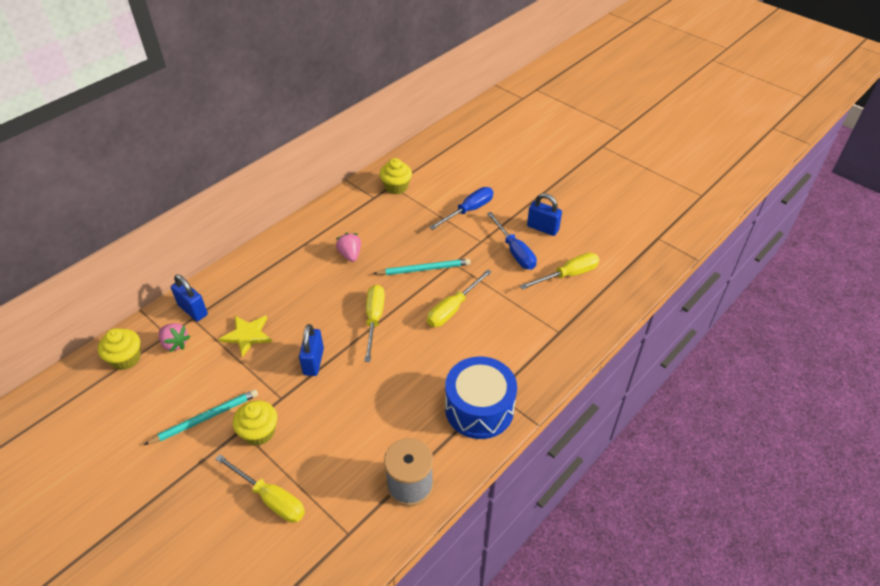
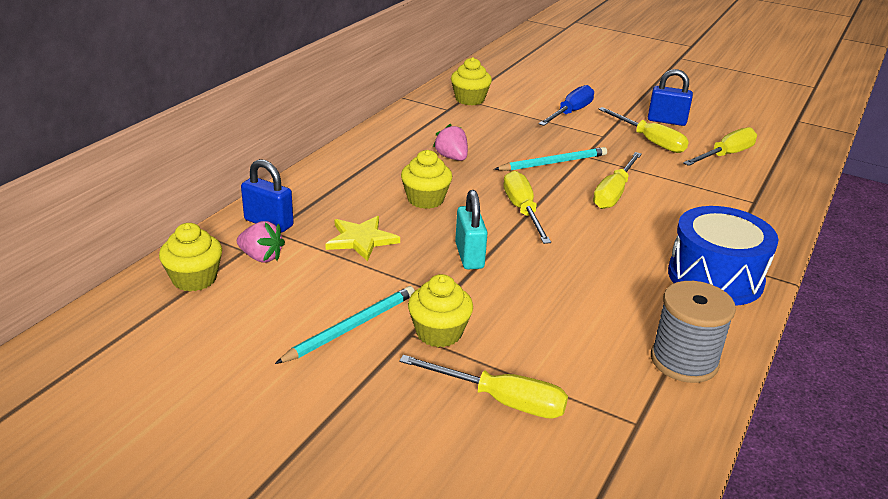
camera: 15 degrees left, 15 degrees down
(310, 299) = (425, 199): none -> yellow cupcake
(313, 362) = (469, 256): blue padlock -> turquoise padlock
(514, 251) = (650, 141): blue screwdriver -> yellow screwdriver

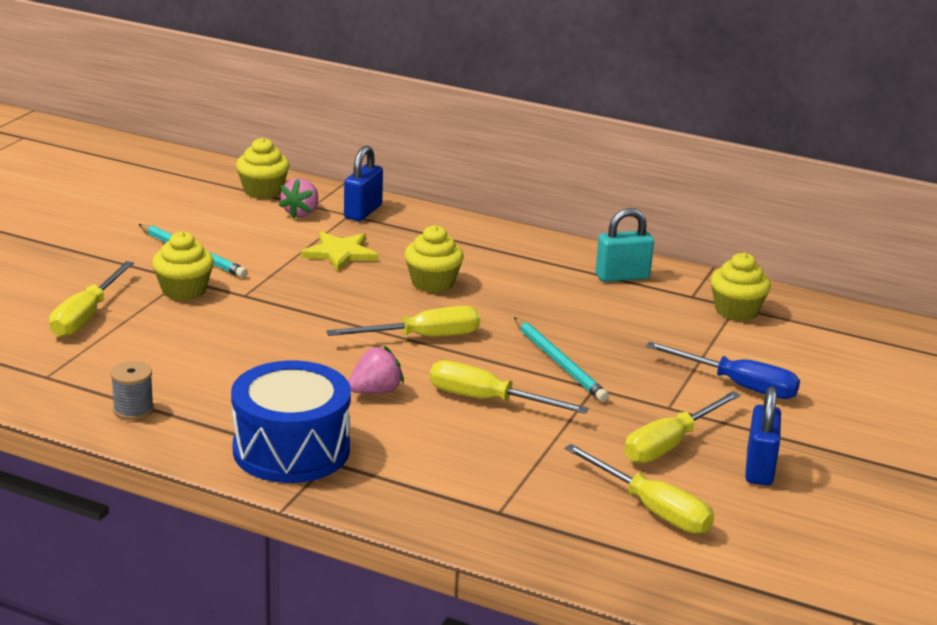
camera: 85 degrees right, 5 degrees down
(452, 157) = (544, 298): pink strawberry -> pink strawberry (375, 391)
(469, 256) = (317, 306): turquoise padlock -> turquoise padlock (622, 277)
(684, 361) = (133, 410): grey spool -> grey spool, size x0.57

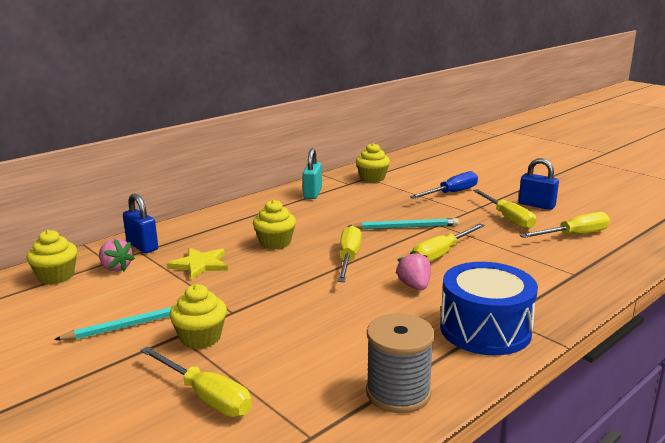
camera: 65 degrees left, 5 degrees down
(133, 410) = (398, 393): grey spool -> grey spool, size x1.76

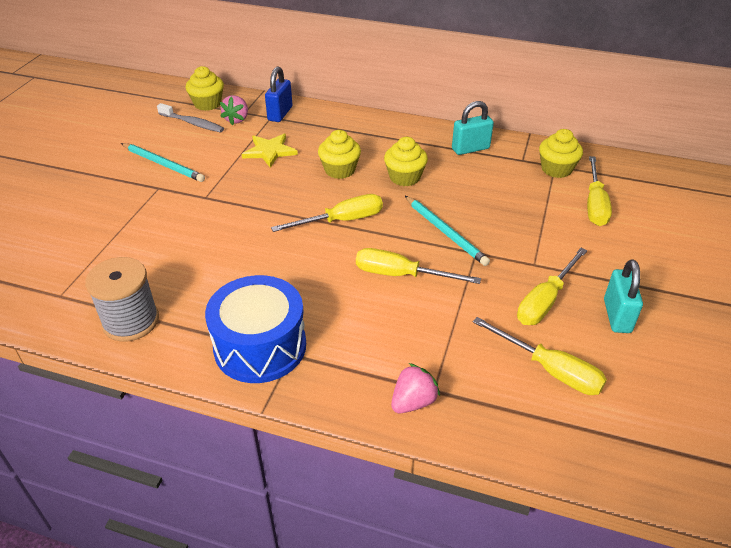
camera: 60 degrees right, 20 degrees up
(81, 292) = (192, 123): none -> grey toothbrush
(200, 338) = (160, 198): yellow cupcake -> yellow cupcake (404, 177)
(206, 397) = (88, 232): yellow screwdriver -> yellow screwdriver (594, 204)
(414, 286) = (315, 277): pink strawberry -> pink strawberry (413, 402)
(451, 193) = (577, 237): blue screwdriver -> none
(536, 205) = (617, 316): blue padlock -> turquoise padlock

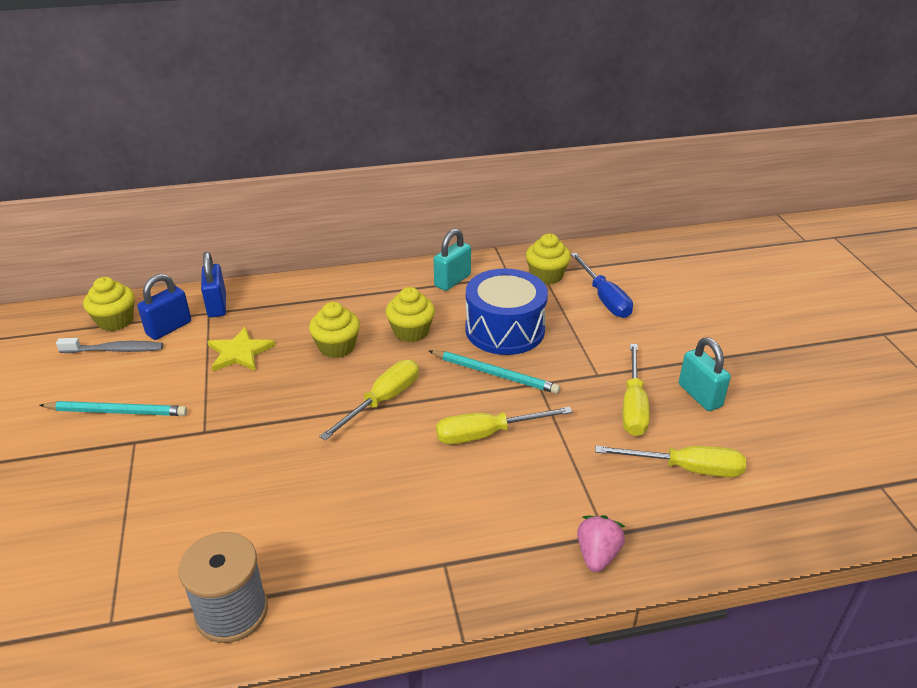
camera: 30 degrees left, 5 degrees down
(237, 119) = (169, 328): pink strawberry -> blue padlock
(260, 346) = (405, 571): blue drum -> blue drum (505, 330)
(594, 204) = (604, 298): yellow screwdriver -> blue screwdriver

